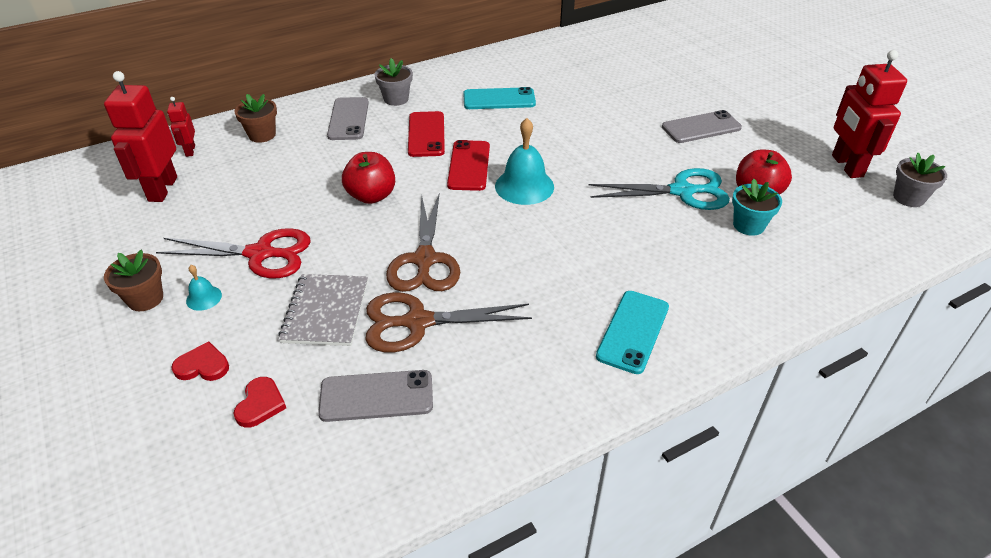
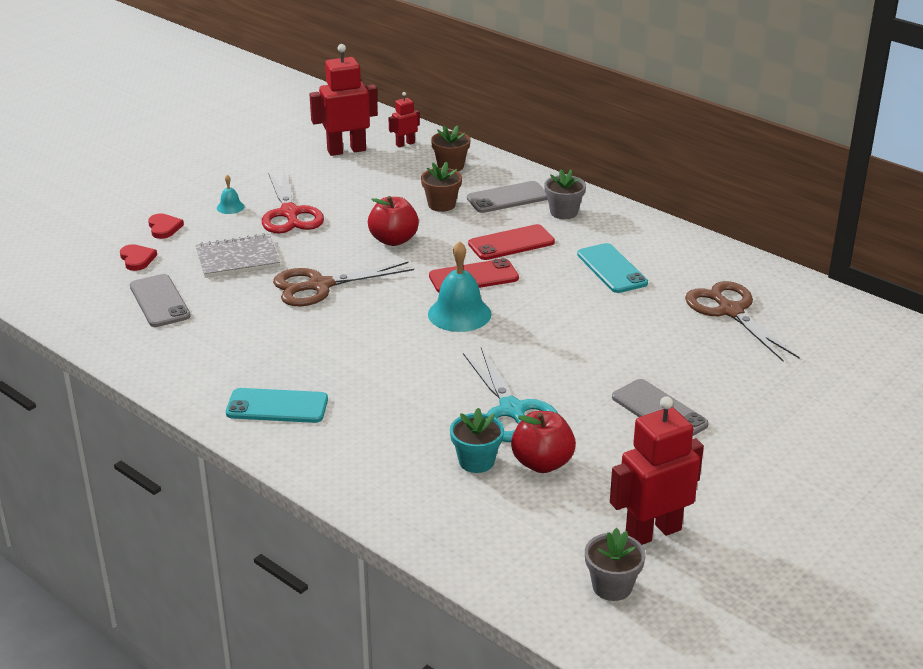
camera: 70 degrees right, 10 degrees down
(145, 299) = (219, 186): brown flower pot -> brown flower pot (441, 205)
(260, 404) = (137, 259): red heart -> red heart turned 105 degrees counterclockwise
(417, 322) = (243, 300): brown scissors -> brown scissors (730, 311)

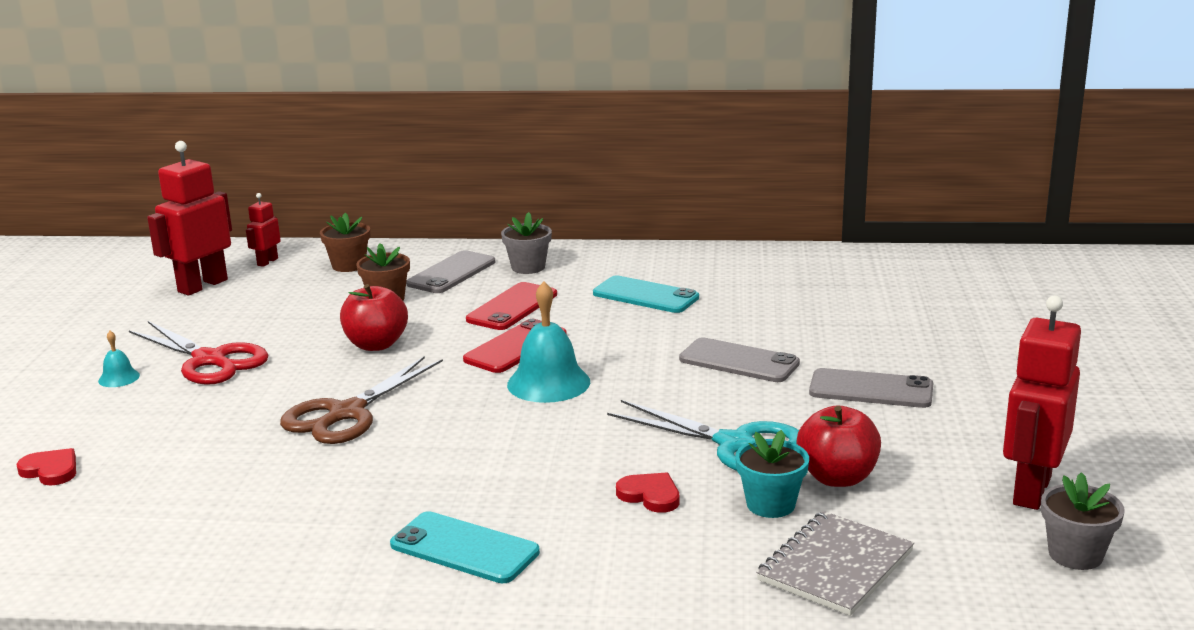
camera: 35 degrees left, 10 degrees down
(160, 301) = (146, 502): grey phone -> grey phone (739, 361)
(164, 228) = (49, 426): red heart -> red heart (650, 495)
(237, 258) = (199, 423): grey notebook -> grey notebook (835, 566)
(277, 406) = (464, 548): turquoise phone -> turquoise phone turned 60 degrees clockwise
(730, 311) = (804, 292): brown scissors -> none

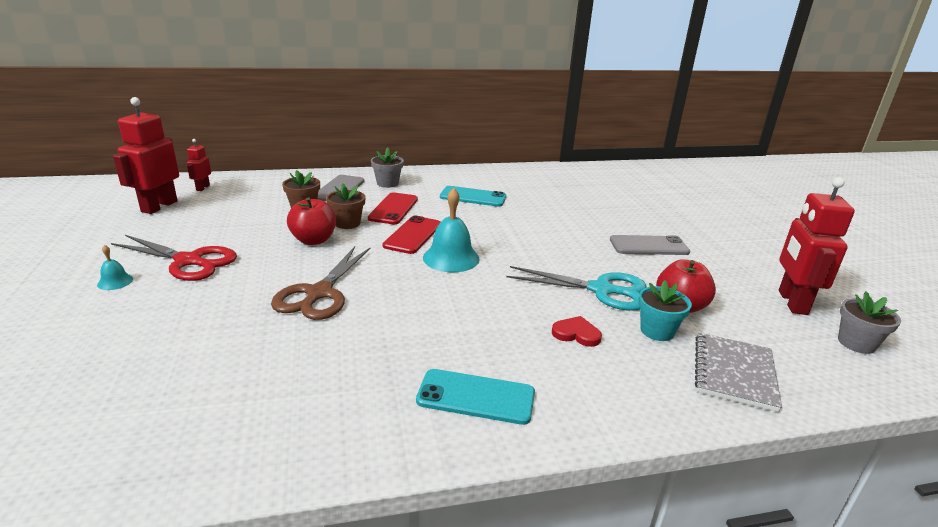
camera: 20 degrees left, 5 degrees up
(51, 470) = (77, 372): red heart -> none
(349, 265) = (264, 187): brown flower pot -> brown flower pot (347, 223)
(739, 361) = (559, 234): grey phone -> none

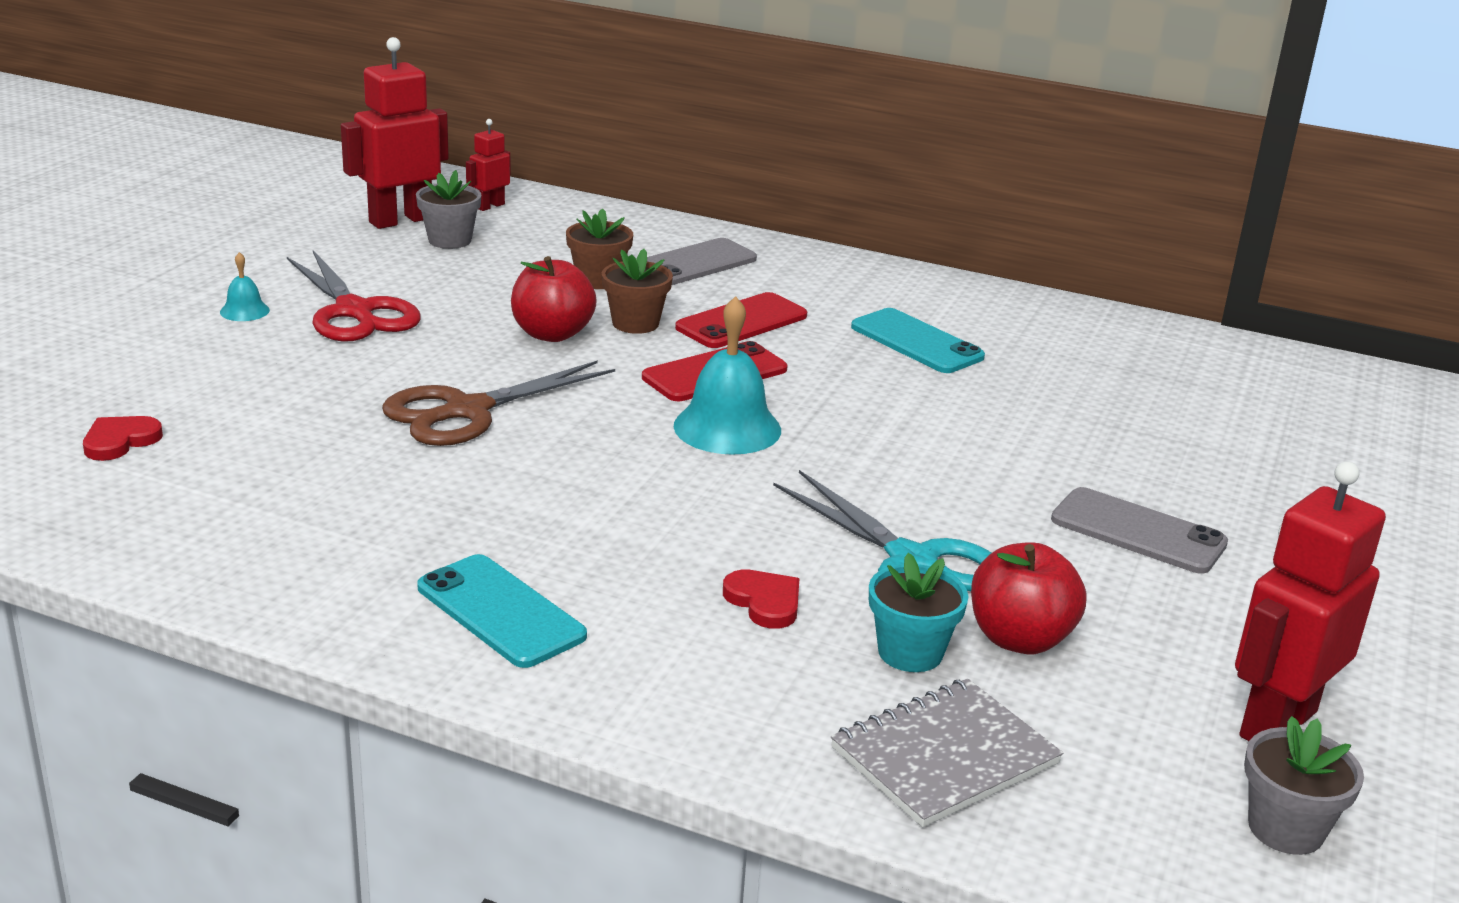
camera: 35 degrees right, 0 degrees up
(115, 394) = (120, 441): none -> red heart
(387, 183) = (792, 275): grey flower pot -> grey flower pot (450, 240)

